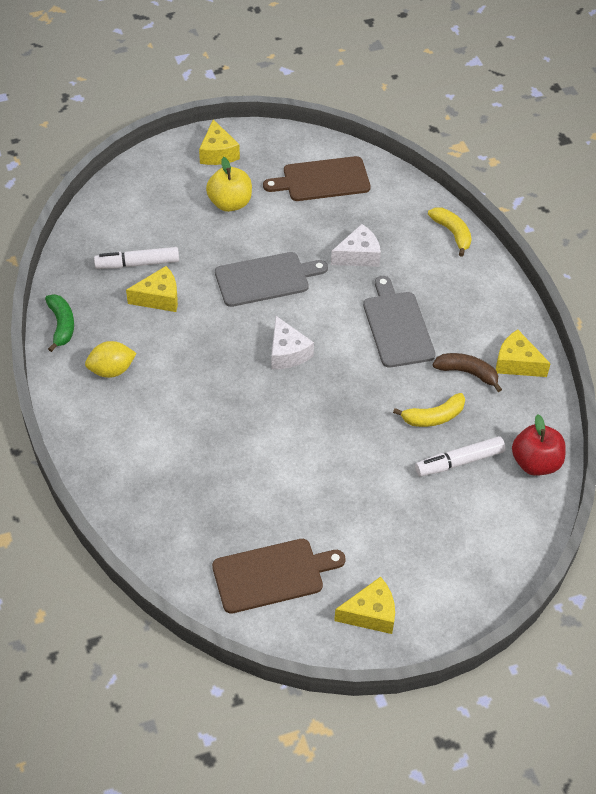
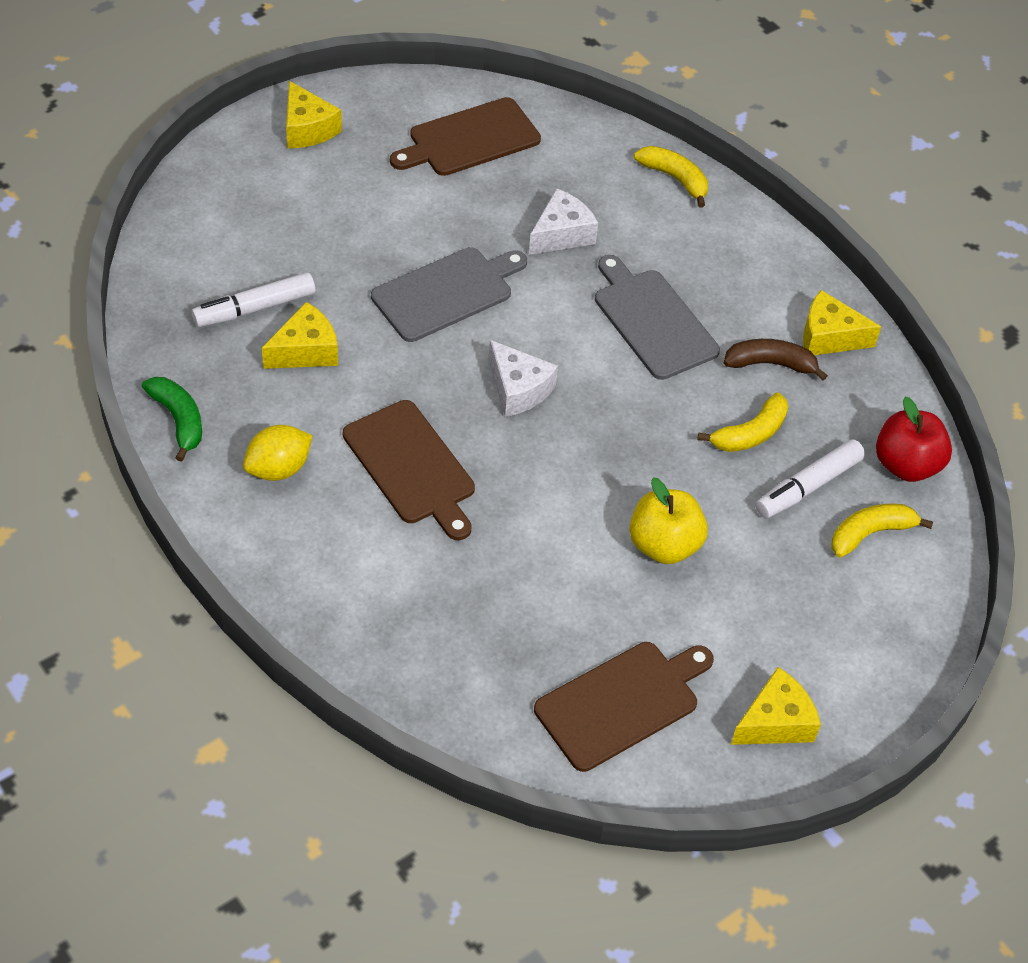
camera: 20 degrees left, 0 degrees up
(197, 388) = (412, 466): none -> brown cutting board
(230, 203) = (353, 196): yellow apple -> yellow apple (664, 545)
(490, 504) = (870, 533): none -> yellow banana

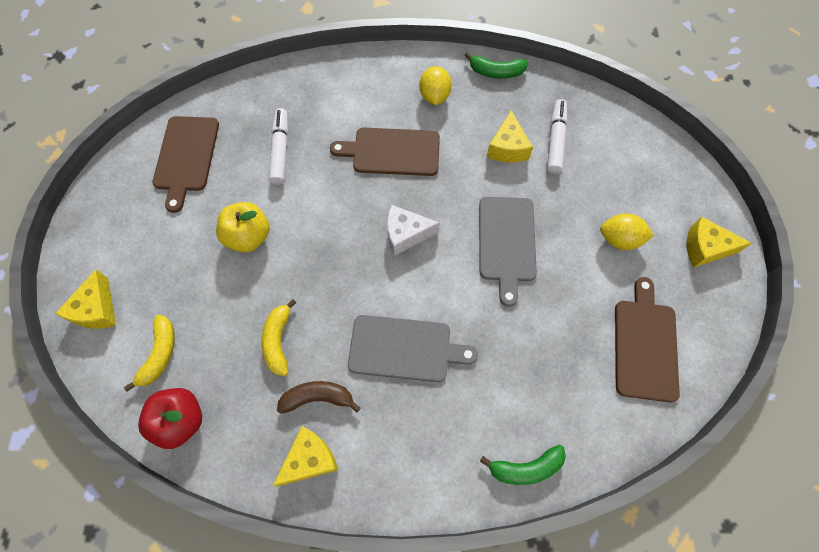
camera: 130 degrees right, 15 degrees up
(356, 199) = (619, 239): none -> yellow lemon
(561, 234) = (516, 344): white cheese -> none
(675, 179) = (525, 468): yellow banana -> green banana
(770, 364) = (318, 398): brown banana -> brown banana turned 135 degrees counterclockwise
(775, 722) = (114, 215): yellow cheese -> yellow cheese (97, 310)
(808, 486) = (218, 344): white marker -> white marker (280, 150)

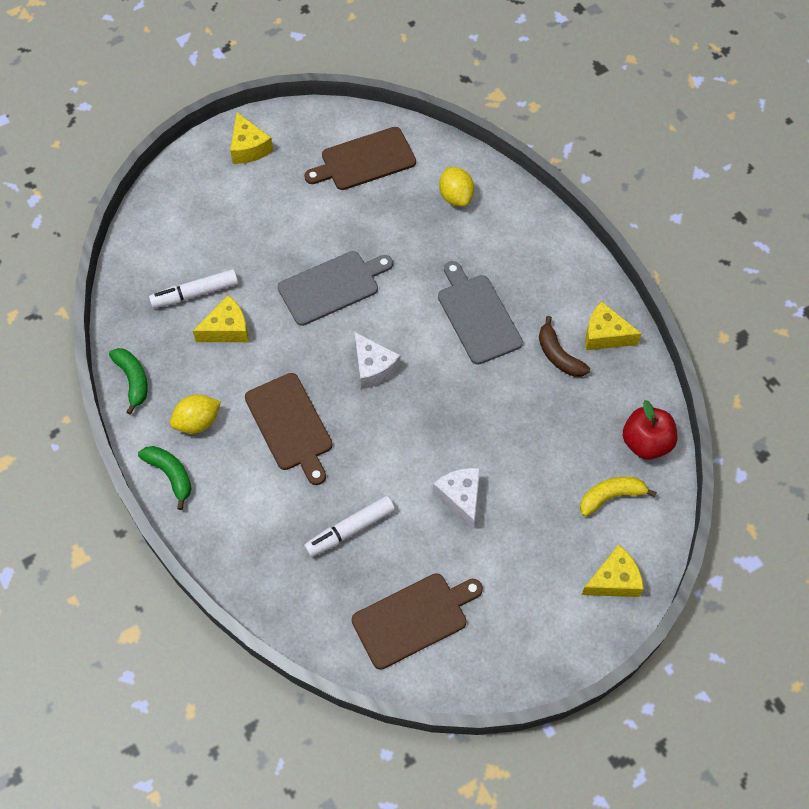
camera: 120 degrees left, 5 degrees down
(248, 237) = (460, 497): yellow apple -> white cheese
(278, 341) = (535, 411): yellow banana -> none
(525, 468) = (510, 198): green banana -> green banana (170, 475)
(619, 239) = (277, 207): yellow lemon -> yellow lemon (456, 196)

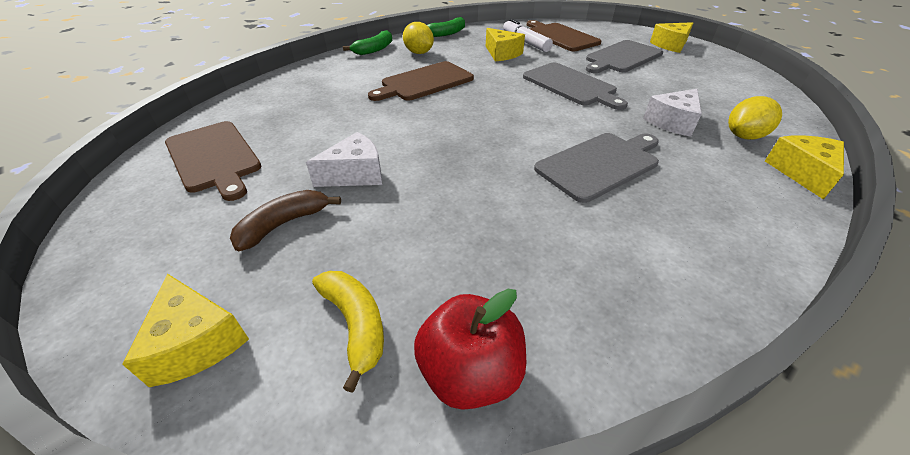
camera: 80 degrees right, 20 degrees down
(272, 211) = (622, 57): none -> grey cutting board
(350, 529) = (322, 116): white marker -> none
(364, 160) = (721, 86): brown cutting board -> brown cutting board (560, 36)
(373, 367) = (498, 111): white cheese -> white cheese (672, 122)
(558, 355) = (587, 238): brown banana -> brown banana (284, 224)
(605, 335) = (659, 290): yellow cheese -> yellow cheese (802, 173)

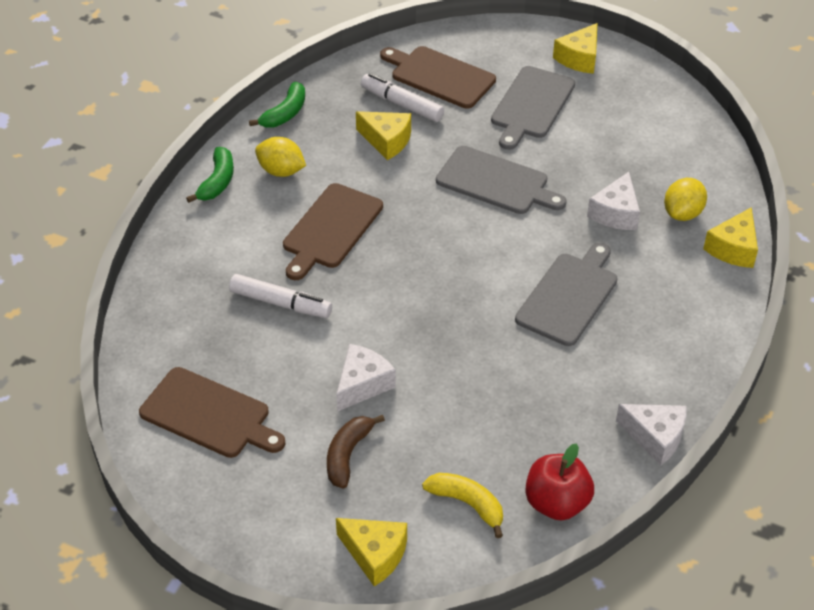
camera: 25 degrees left, 5 degrees up
(347, 109) = (281, 303): none -> white marker
(657, 335) = (655, 437): none -> white cheese
(802, 173) = (733, 248): yellow cheese -> yellow cheese turned 135 degrees counterclockwise

